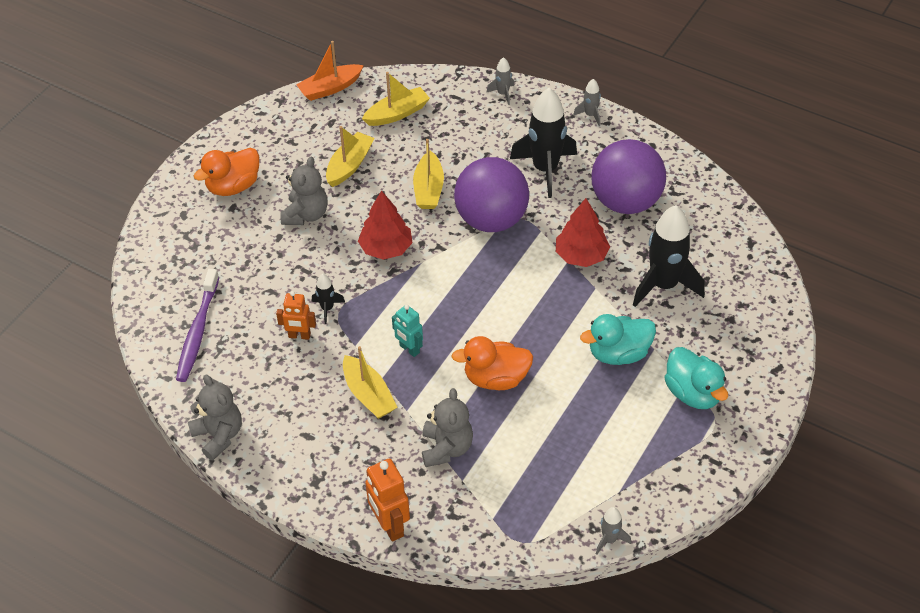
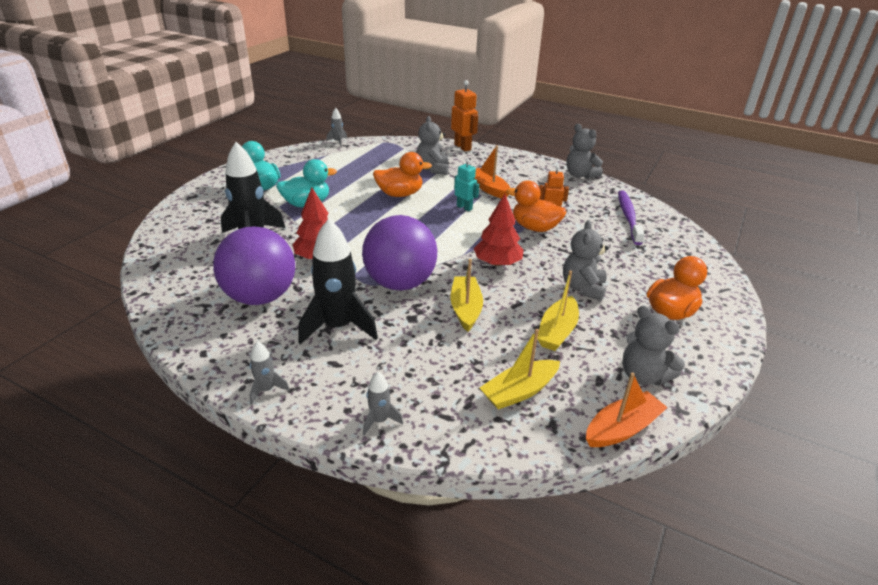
camera: 175 degrees right, 15 degrees down
(294, 126) = (643, 376): none -> grey teddy bear
(327, 308) = (534, 228): black rocket -> orange duck
(368, 395) = (488, 189): yellow boat -> orange boat

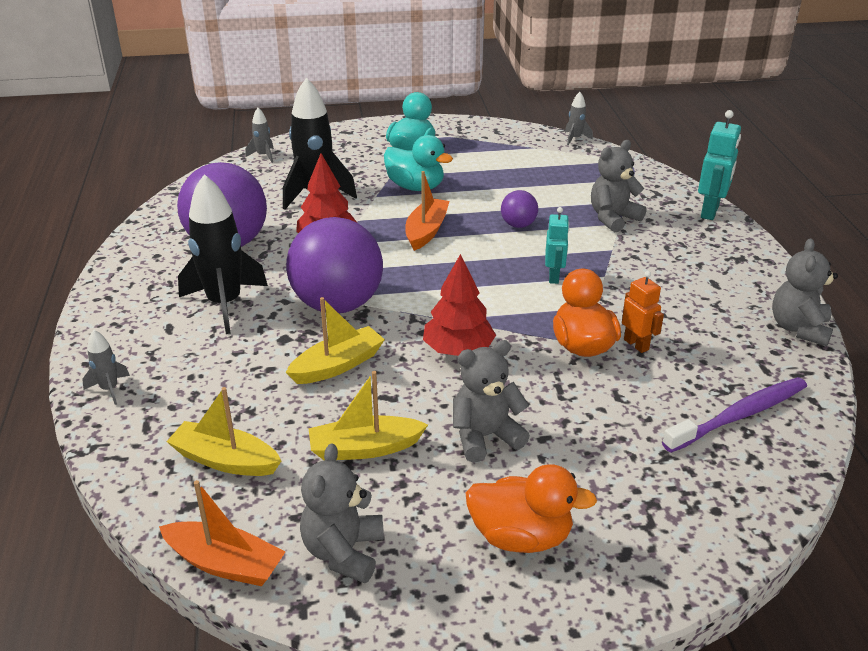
camera: 55 degrees right, 0 degrees up
(267, 390) = (103, 312): grey rocket -> grey rocket (263, 156)
(400, 194) = (518, 225): orange duck -> purple ball
(462, 147) = (710, 212): orange robot -> turquoise robot
(488, 189) = (629, 274): orange boat -> orange boat (426, 231)

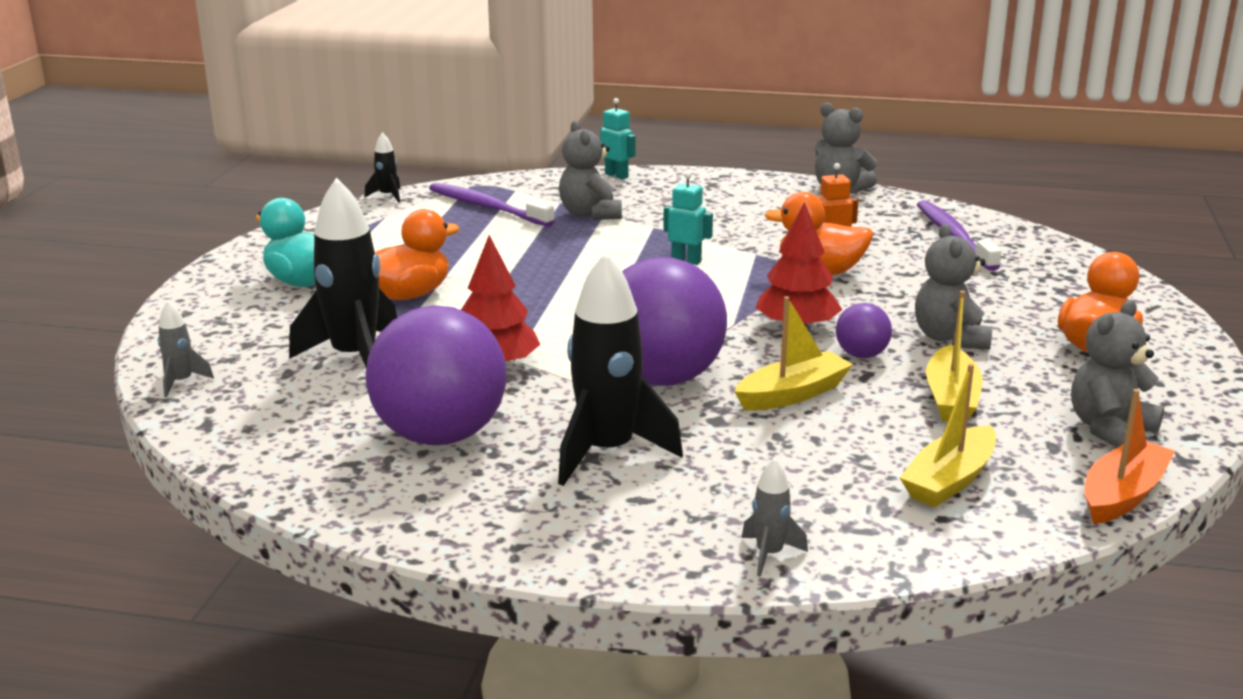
camera: 70 degrees left, 10 degrees down
(337, 365) = (792, 394): yellow boat -> yellow boat turned 75 degrees clockwise
(343, 552) = (1110, 429): grey teddy bear -> grey teddy bear turned 105 degrees clockwise
(415, 187) = (409, 295): turquoise duck -> orange duck
(426, 231) = (530, 305): orange boat -> none
(518, 225) = (562, 258): purple ball -> purple ball (861, 355)
(575, 139) = (387, 196): grey rocket -> black rocket
(588, 177) = (487, 207): none -> purple toothbrush
(710, 212) = (617, 175): turquoise robot -> turquoise robot, size x0.66

